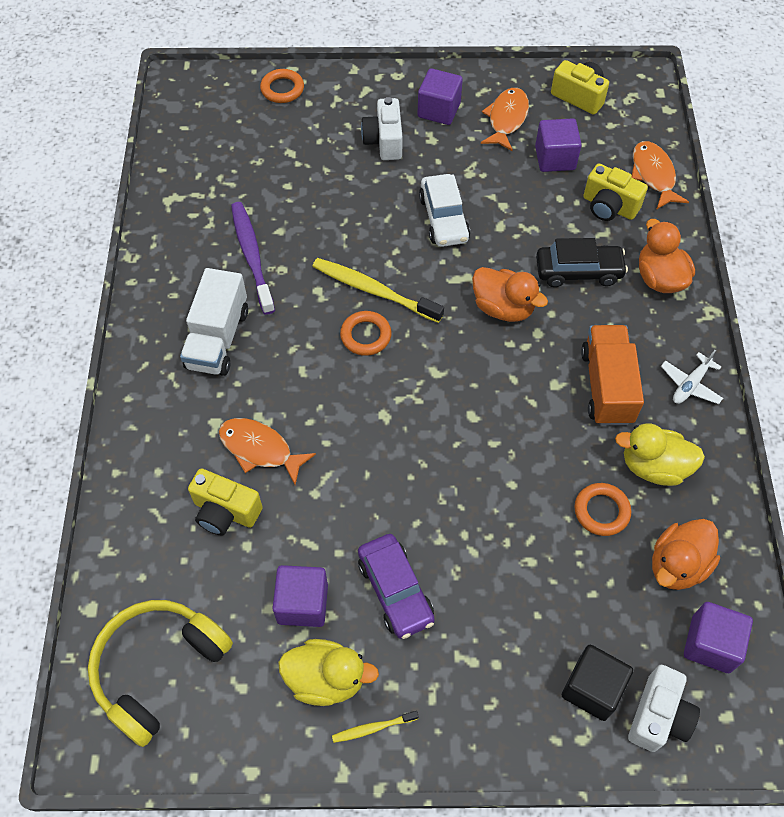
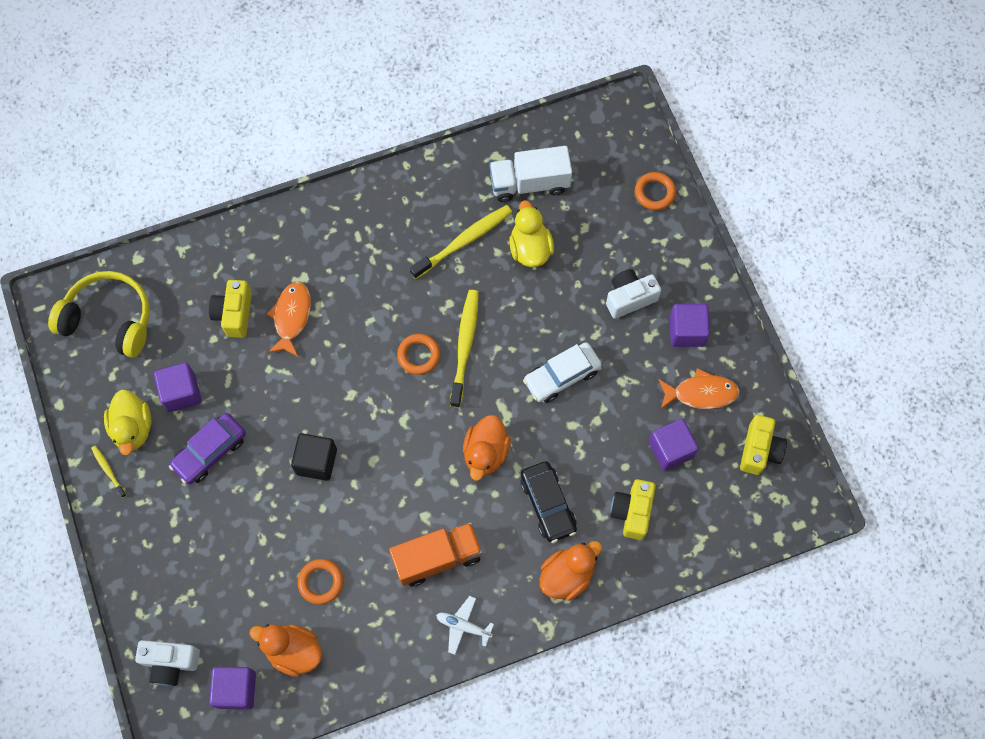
camera: 70 degrees right, 10 degrees up
(218, 339) = (376, 249): white truck -> white truck (529, 183)
(252, 256) = (464, 241): purple toothbrush -> yellow toothbrush
(592, 688) = (177, 610): black cube -> black cube (316, 461)
(653, 175) = (687, 543): orange fish -> none
(654, 467) = (374, 613): yellow duck -> yellow duck (530, 249)

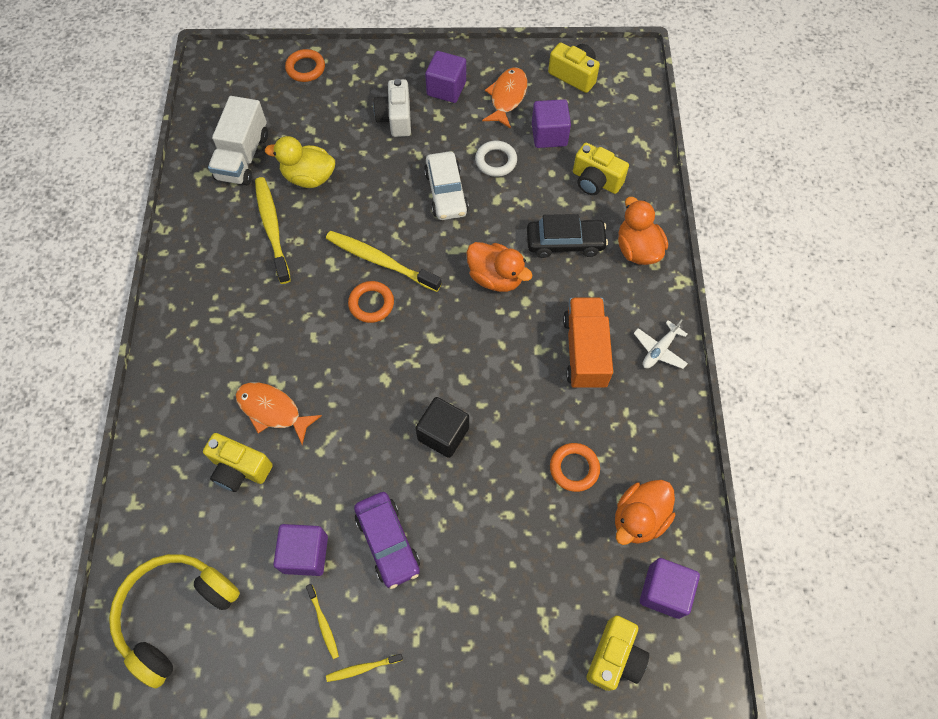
camera: 70 degrees left, 5 degrees down
(133, 428) = (323, 623): yellow duck -> yellow toothbrush
(170, 663) = (615, 657): white camera -> yellow camera
(617, 409) = (496, 161): none -> white ring

